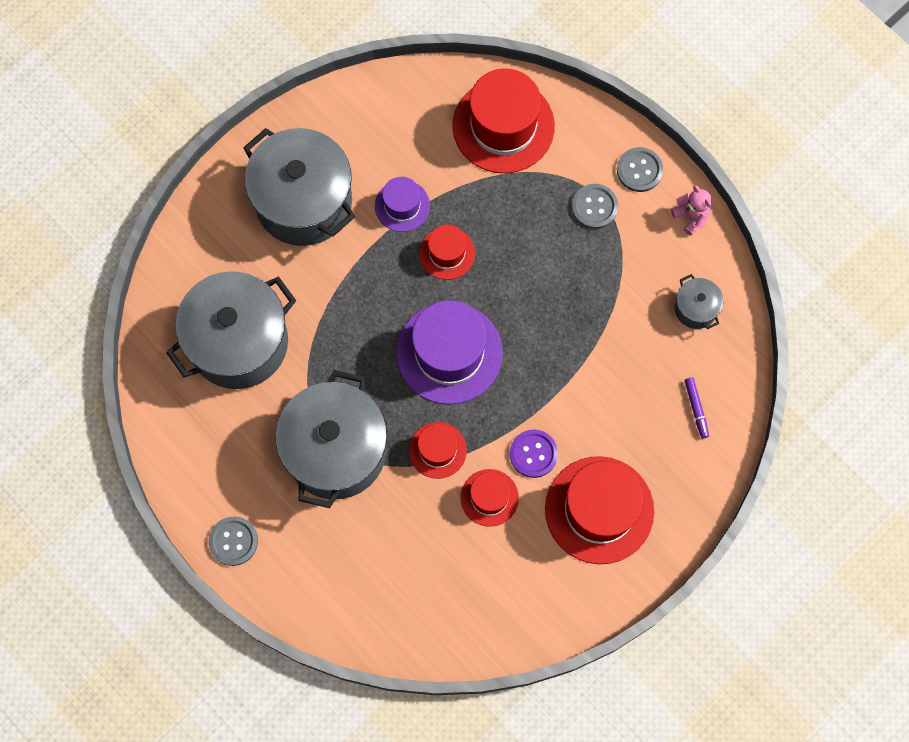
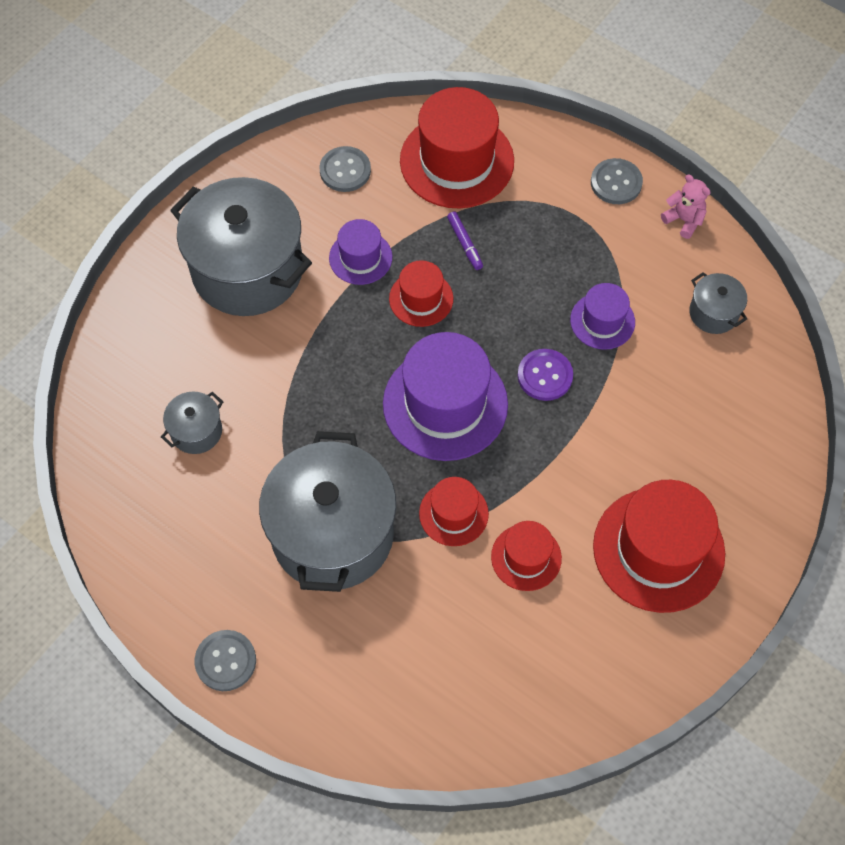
camera: 10 degrees left, 10 degrees down
(238, 342) = (196, 431): grey pot -> grey pot, size x0.44
(533, 454) = (567, 499): purple button -> purple button (545, 376)
(594, 207) = (575, 226): grey button -> grey button (345, 170)
(598, 300) = (602, 321): none -> purple hat
(696, 409) = (742, 419): purple marker -> purple marker (465, 243)

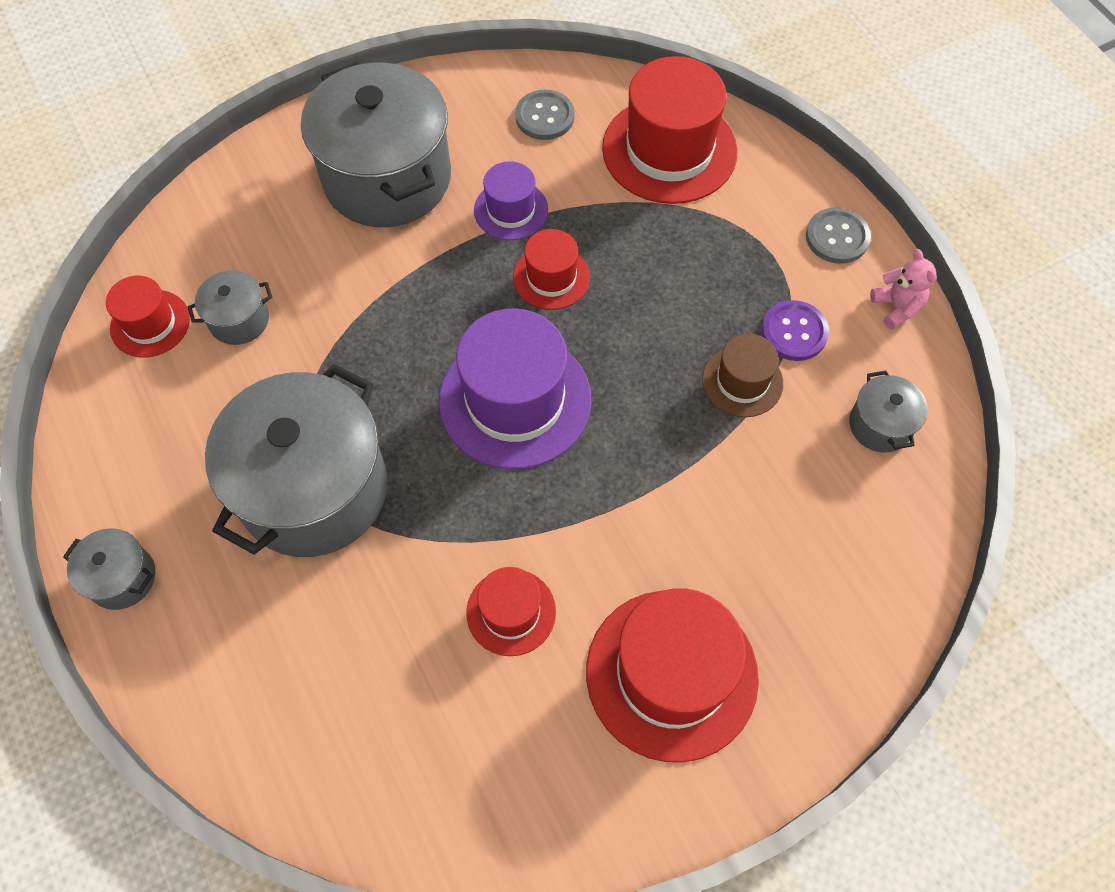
camera: 25 degrees right, 0 degrees up
(225, 661) = (122, 577): grey button -> grey pot
(453, 513) = (457, 525): red hat -> red hat (150, 323)
(465, 243) = (631, 238): purple marker -> none
(545, 376) = (643, 415): purple button -> purple button (794, 332)
(602, 321) = (742, 381): purple hat -> brown hat

